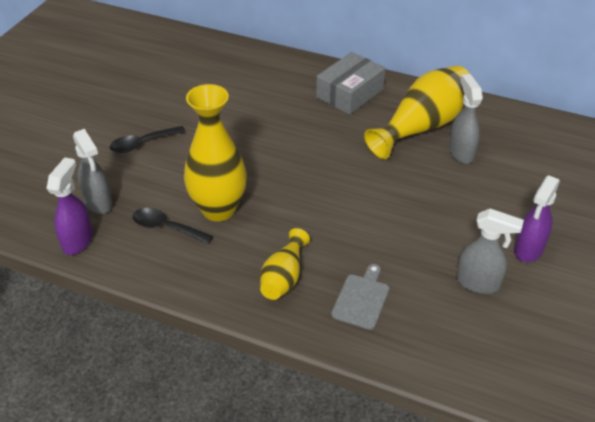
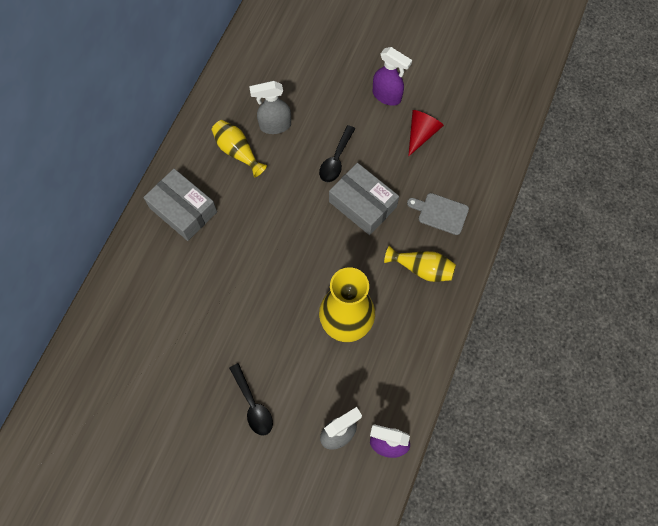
camera: 90 degrees left, 25 degrees up
(166, 227) = (369, 367): black spoon -> black spoon (336, 160)
(367, 224) = (362, 204): none -> grey box
(422, 126) = (237, 151): yellow vase -> yellow vase, size x0.57
(478, 283) = (421, 134): grey spray bottle -> red cone

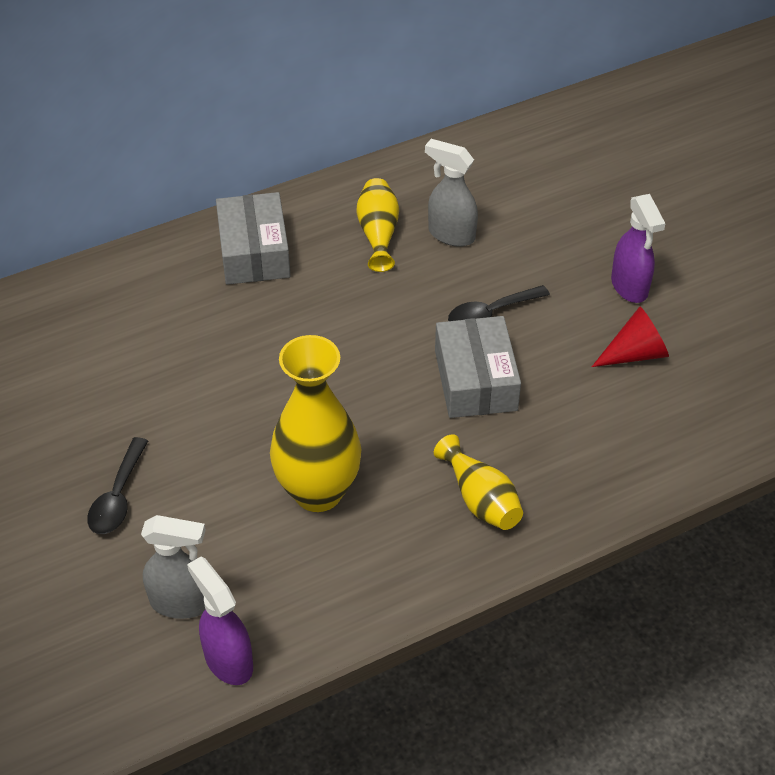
camera: 40 degrees right, 20 degrees down
(440, 213) = (571, 455): grey cutting board -> none

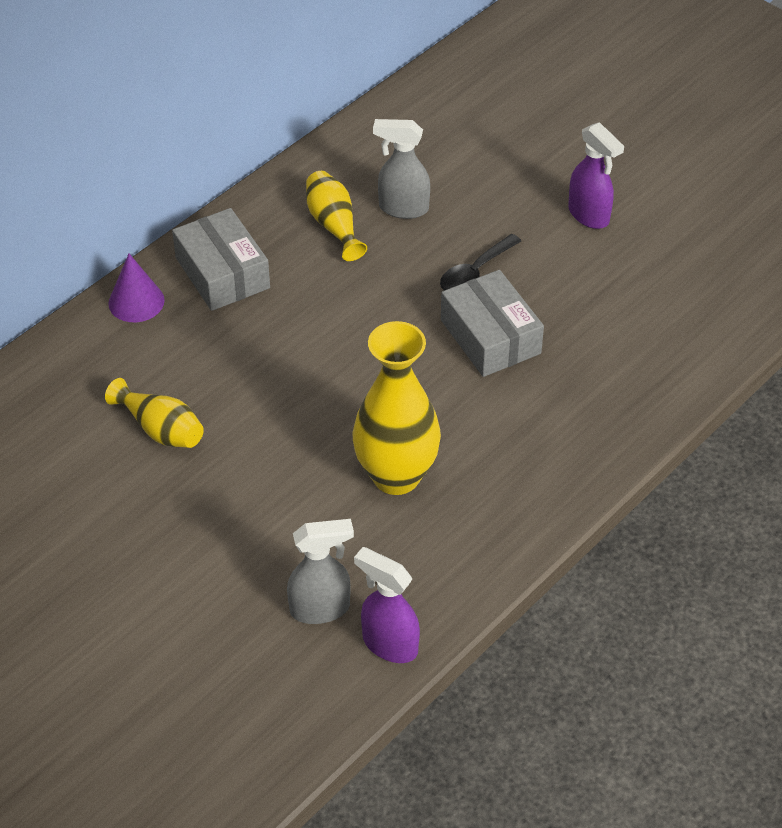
camera: 20 degrees left, 0 degrees up
(118, 497) = (211, 534): black spoon -> none
(164, 258) = (136, 301): none -> purple cone
(480, 499) = (545, 440): yellow vase -> yellow vase (160, 429)
(635, 353) = (621, 274): red cone -> none

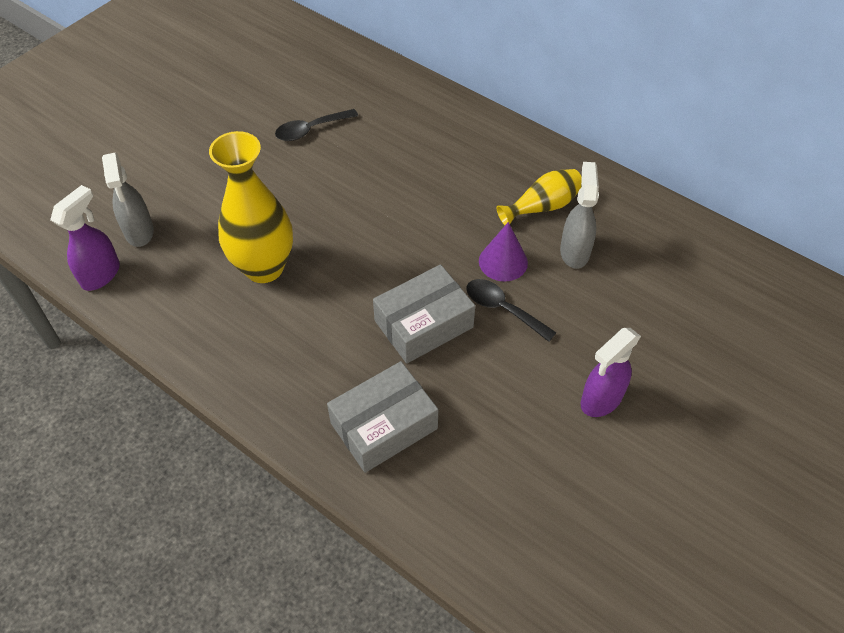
camera: 85 degrees right, 5 degrees up
(136, 301) = (436, 102): purple cone -> purple cone (503, 261)
(160, 429) = (310, 130): yellow vase -> black spoon
(222, 273) = (473, 145): grey box -> grey box (384, 425)

